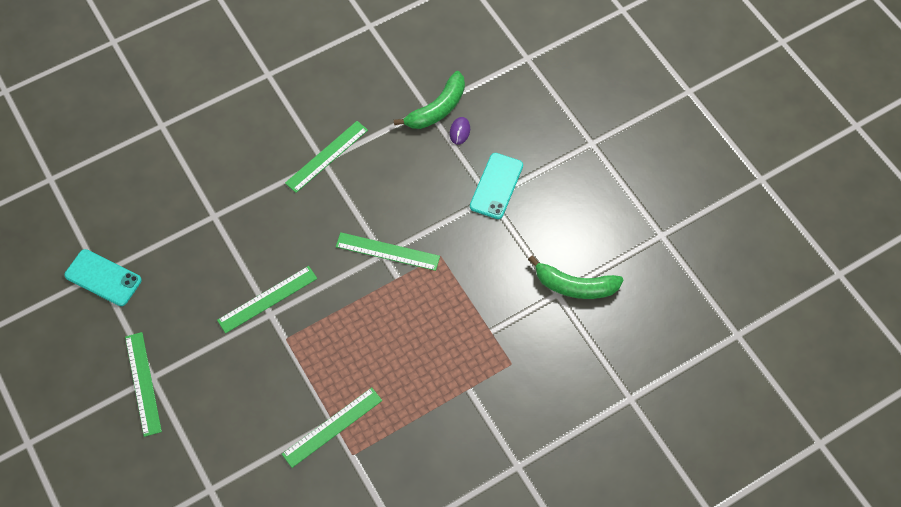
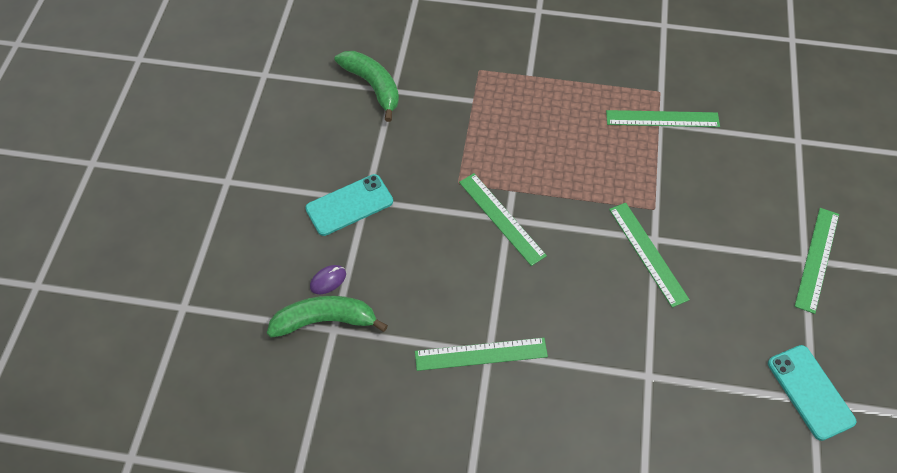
camera: 140 degrees left, 5 degrees down
(267, 299) = (648, 253): green ruler -> green ruler turned 60 degrees clockwise

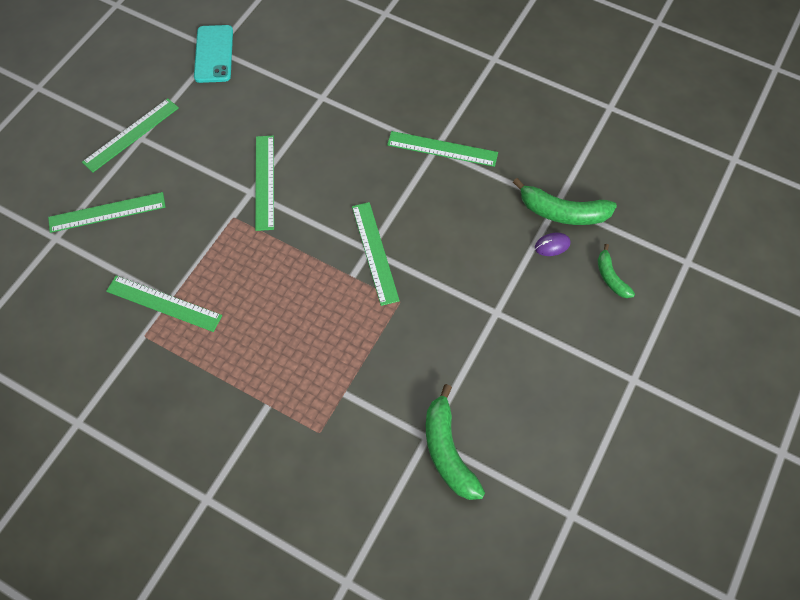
camera: 160 degrees left, 5 degrees up
(261, 266) = (610, 277): none -> green banana
(349, 205) = (514, 311): turquoise phone -> none
(773, 176) = (107, 212): none -> green ruler

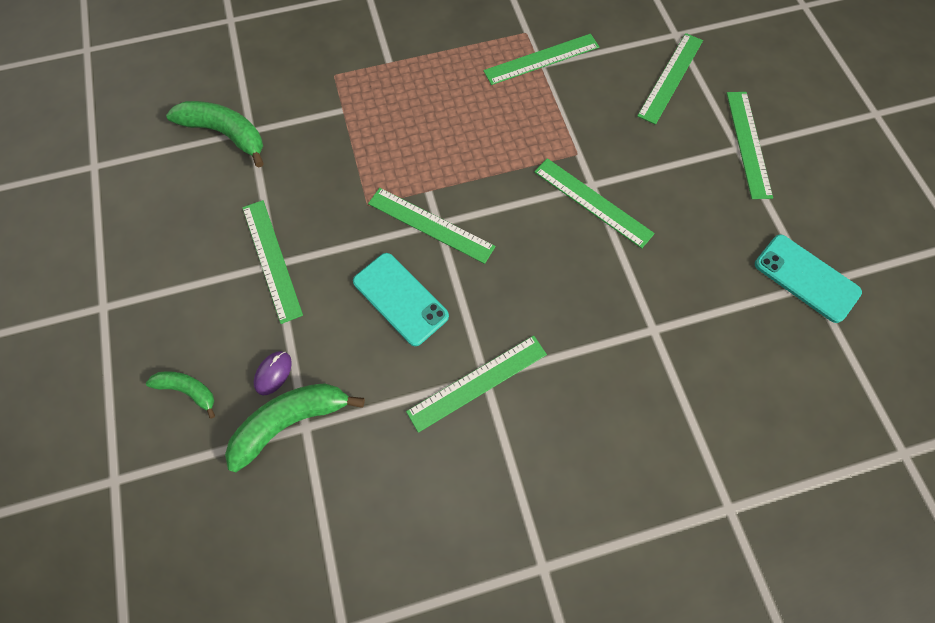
camera: 135 degrees right, 5 degrees up
(439, 225) = (400, 299): none -> turquoise phone
(496, 317) = (272, 259): none -> green ruler

